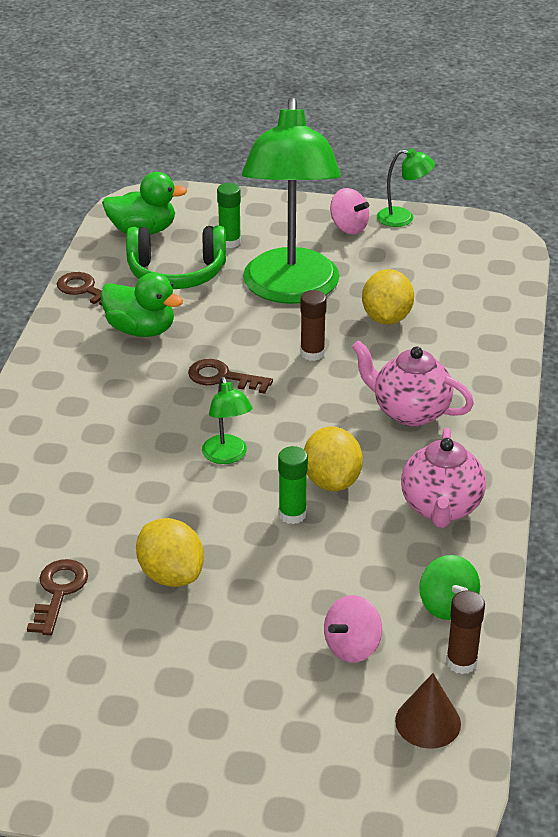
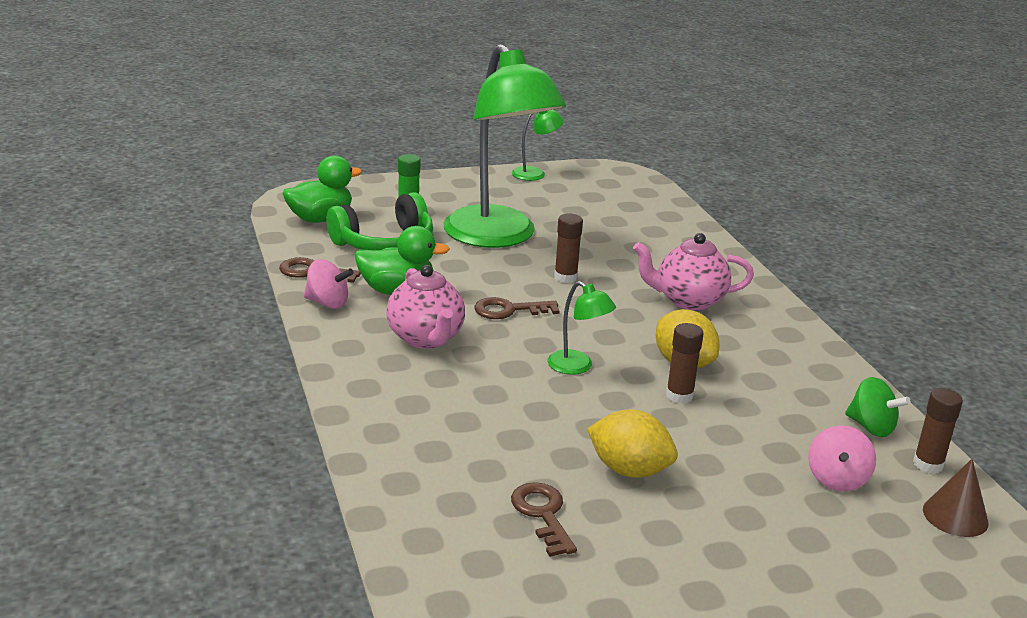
camera: 30 degrees left, 10 degrees down
(292, 514) = (679, 396): green glue stick -> brown glue stick
(348, 227) = (498, 187): pink spinning top -> pink spinning top (327, 303)
(386, 318) = (598, 241): yellow lemon -> none
(441, 508) = (787, 361): pink teapot -> pink teapot (426, 338)

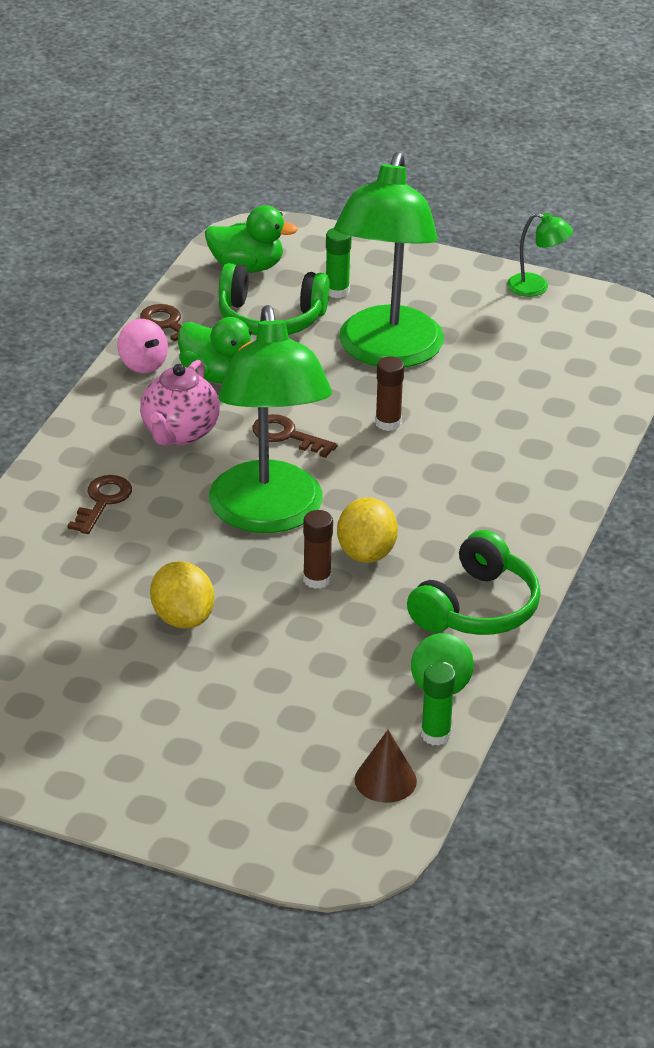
camera: 40 degrees right, 10 degrees up
(542, 514) = (72, 618): brown key -> brown key (102, 501)
(577, 367) = (269, 515): green lamp -> green lamp, size x2.48
(688, 301) = (469, 496): pink teapot -> none
(808, 367) = (477, 608): none -> green headphones
(837, 479) = (336, 706): pink spinning top -> none
(928, 464) = (435, 735): brown glue stick -> green glue stick

